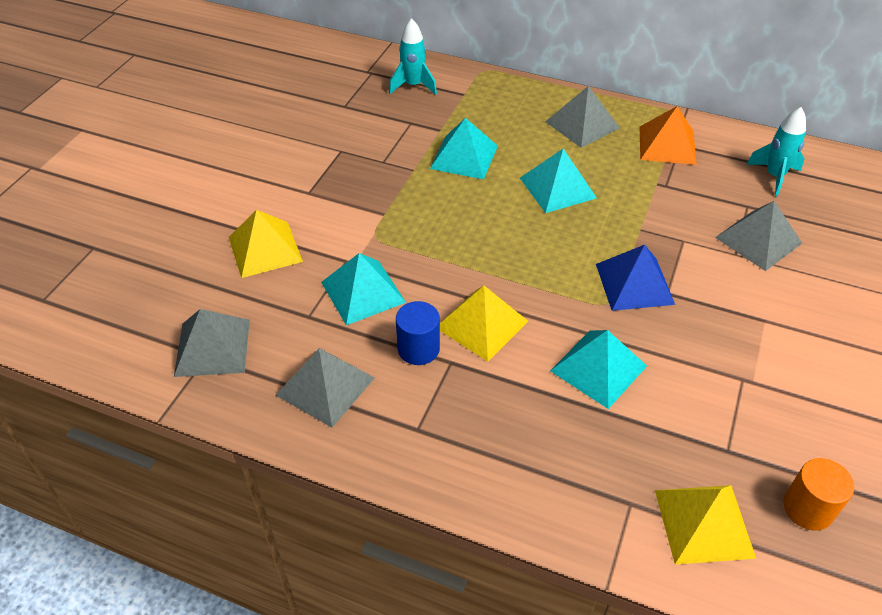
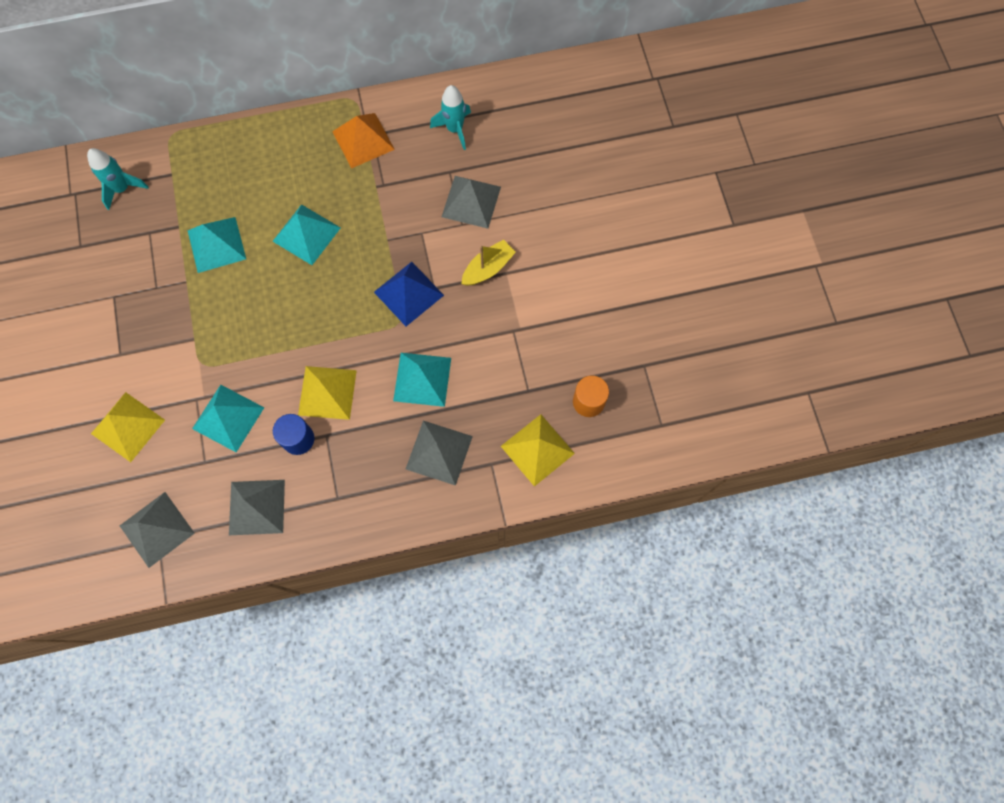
camera: 35 degrees left, 25 degrees up
(582, 124) = (287, 154): grey pyramid -> grey pyramid (439, 452)
(744, 305) = (488, 268): none -> yellow boat

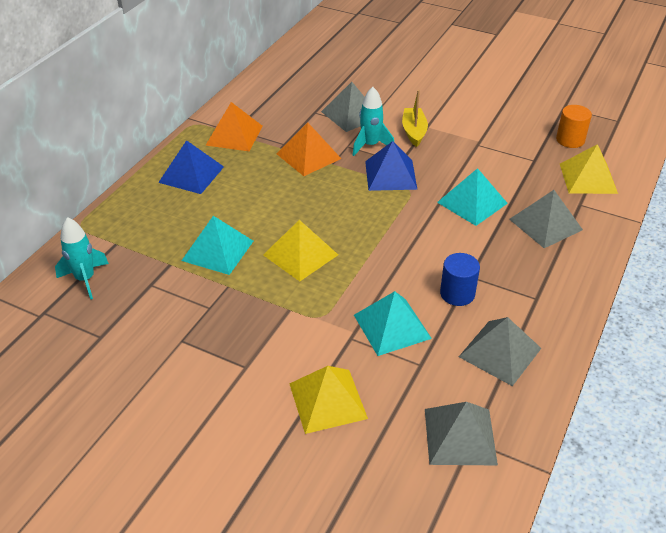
camera: 50 degrees left, 30 degrees down
(287, 153) = (191, 174): none -> blue pyramid
(306, 234) = (275, 198): turquoise pyramid -> none
(327, 392) = (430, 256): yellow pyramid -> yellow pyramid (300, 254)
(382, 215) = (308, 156): none -> orange pyramid
(455, 129) = (284, 95): turquoise rocket -> turquoise rocket (370, 145)

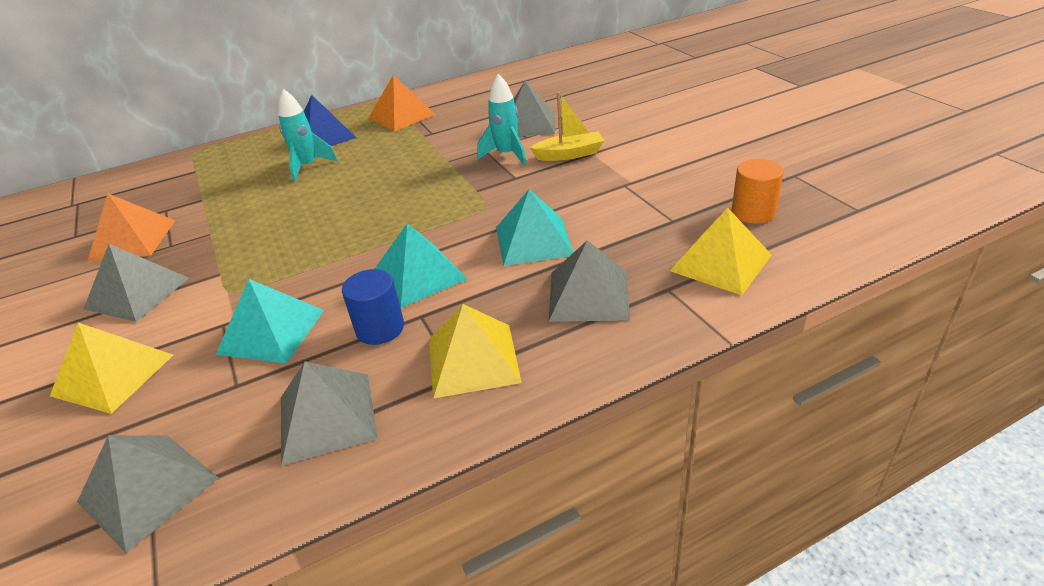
camera: 40 degrees right, 5 degrees down
(85, 279) = (136, 190): turquoise rocket -> turquoise rocket (308, 167)
(217, 250) = (248, 201): turquoise pyramid -> turquoise pyramid (419, 275)
(247, 349) = (137, 293): none -> grey pyramid
(300, 254) = (301, 229): yellow pyramid -> yellow pyramid (473, 359)
(308, 156) = (437, 148): orange pyramid -> orange pyramid (133, 240)
(390, 175) = (487, 186): blue pyramid -> none
(414, 132) = (569, 154): yellow boat -> yellow boat turned 45 degrees clockwise

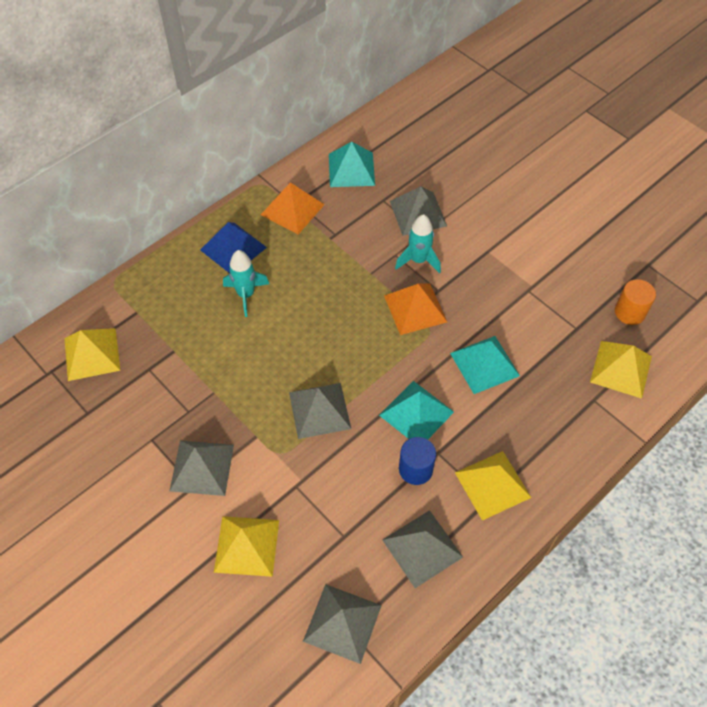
camera: 20 degrees left, 20 degrees up
(125, 195) = (92, 354): none -> yellow pyramid
(133, 240) = (148, 410): orange pyramid -> orange pyramid (415, 308)
(271, 331) = (338, 486): turquoise pyramid -> turquoise pyramid (351, 169)
(569, 154) = (471, 255): yellow boat -> none
(588, 295) = (544, 414): grey pyramid -> grey pyramid (319, 410)

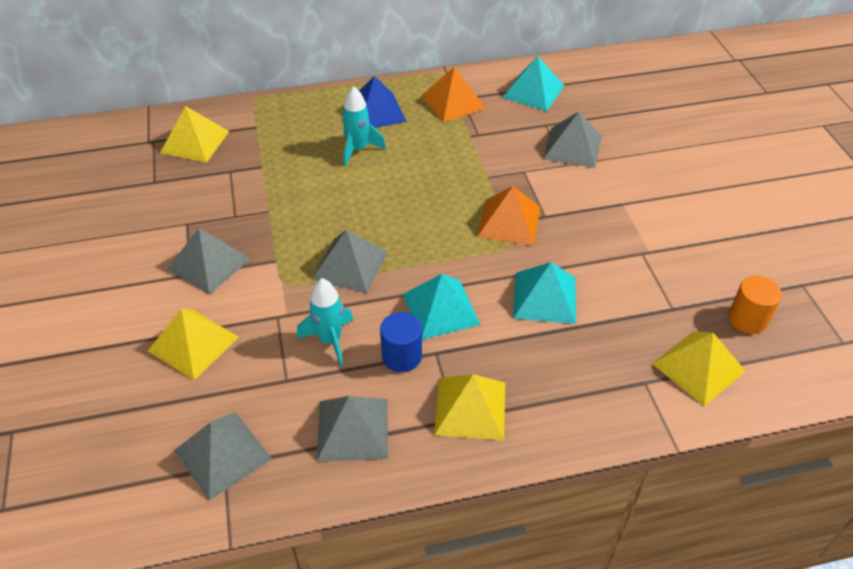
camera: 30 degrees right, 10 degrees down
(418, 260) = (543, 184): turquoise rocket -> turquoise rocket (330, 340)

